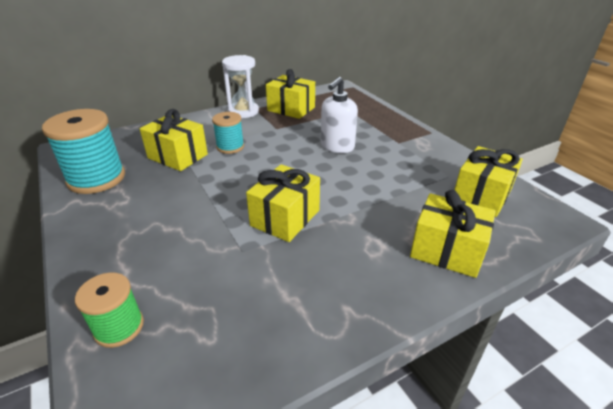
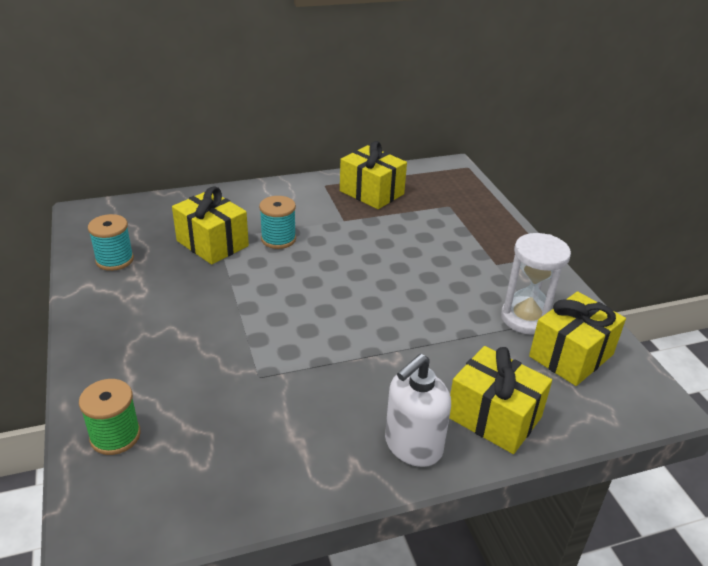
camera: 10 degrees right, 0 degrees up
(96, 178) = (115, 260): turquoise spool -> turquoise spool, size x0.57
(243, 111) = (308, 188): white hourglass -> white hourglass (526, 318)
(285, 218) = (318, 345): yellow gift -> none
(337, 146) = (413, 258): white soap dispenser -> white soap dispenser (413, 446)

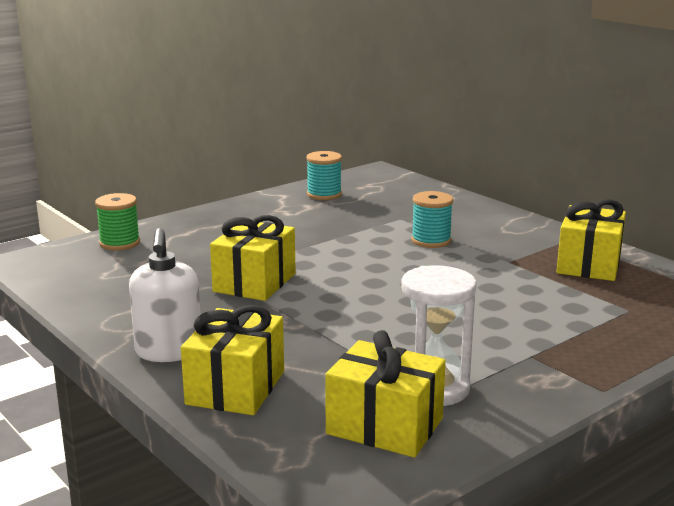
camera: 70 degrees right, 15 degrees down
(212, 243) = (390, 219): yellow gift -> yellow gift (254, 282)
(413, 446) = (168, 352): white soap dispenser -> white soap dispenser turned 120 degrees counterclockwise

